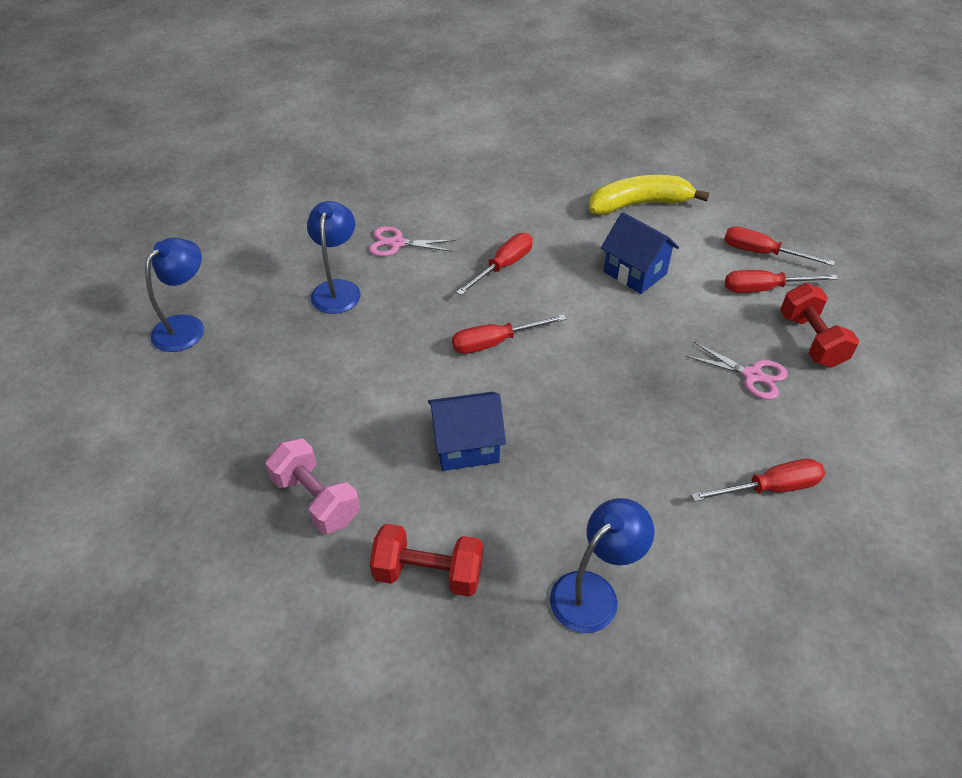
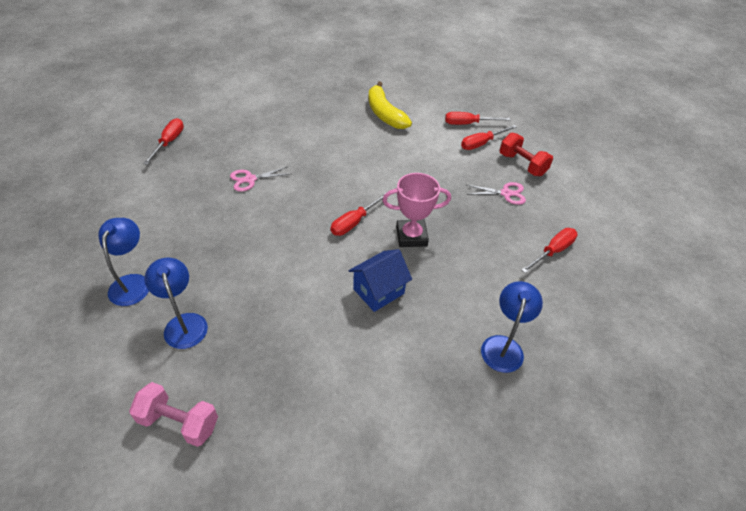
camera: 30 degrees left, 0 degrees up
(316, 499) = (306, 362): pink dumbbell -> pink dumbbell (179, 422)
(337, 289) = (229, 221): blue lamp -> blue lamp (184, 323)
(428, 573) = (406, 377): red dumbbell -> none
(503, 266) = (329, 174): red screwdriver -> red screwdriver (169, 142)
(562, 389) = (411, 236): none -> pink trophy
(635, 273) = (408, 155): blue house -> none
(639, 204) = (384, 114): yellow banana -> yellow banana turned 75 degrees counterclockwise

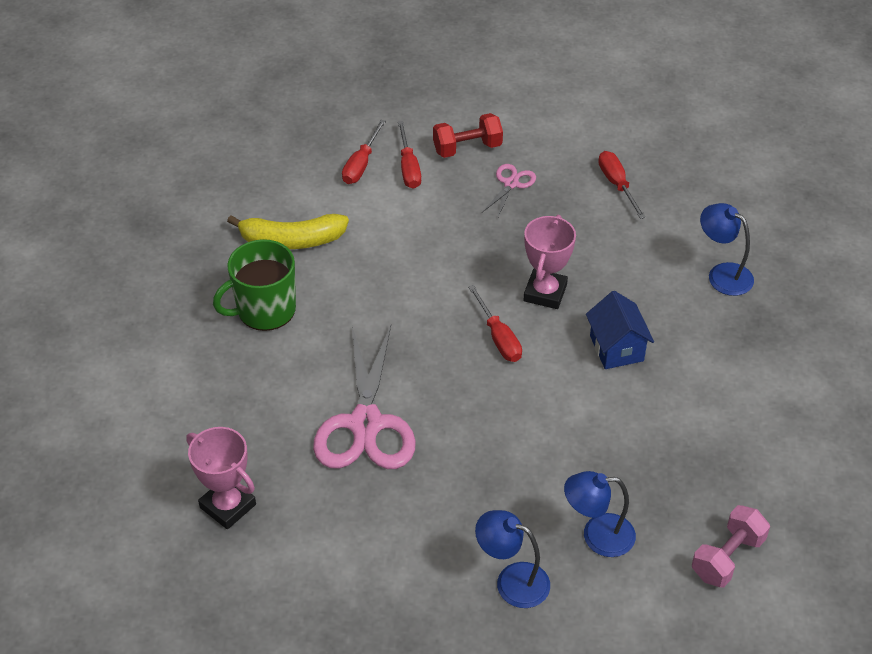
camera: 65 degrees left, 0 degrees up
(169, 142) = (228, 506): red screwdriver -> pink trophy
(250, 179) = (366, 424): pink scissors -> pink scissors, size x2.12
(323, 118) = (265, 310): none -> green mug

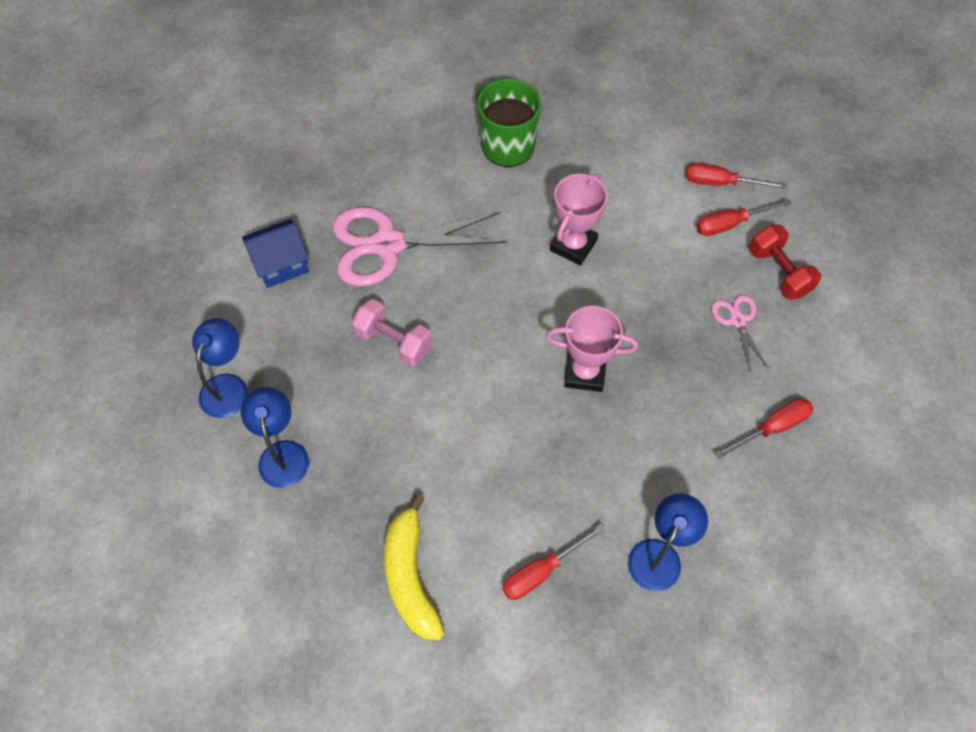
camera: 80 degrees right, 15 degrees up
(228, 506) = (288, 164): pink trophy -> pink trophy (573, 245)
(292, 240) = (599, 147): yellow banana -> yellow banana (411, 576)
(498, 337) = (514, 337): red screwdriver -> red screwdriver (541, 571)
(511, 184) = (737, 320): pink scissors -> pink scissors turned 120 degrees counterclockwise
(616, 348) = (522, 449): blue house -> blue house (281, 264)
(727, 557) = (266, 578): pink dumbbell -> pink dumbbell (393, 341)

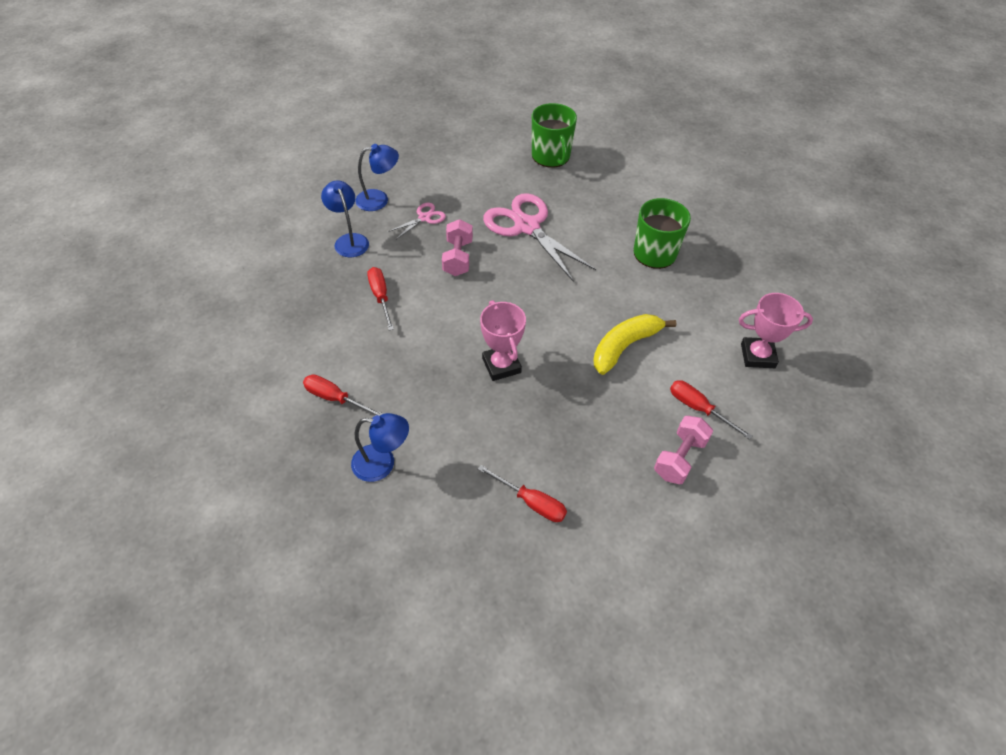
camera: 60 degrees right, 10 degrees down
(281, 264) = (476, 186): blue house -> none
(282, 453) = (349, 240): blue lamp -> blue lamp turned 75 degrees counterclockwise
(283, 160) = (551, 156): none -> green mug
(411, 576) = (298, 332): yellow banana -> yellow banana (624, 346)
(573, 245) = (601, 320): pink trophy -> pink trophy (757, 356)
(720, 183) = (732, 389): red screwdriver -> red screwdriver (380, 297)
(737, 320) = (612, 445): pink scissors -> pink scissors (424, 218)
(779, 272) = (679, 458): red dumbbell -> pink dumbbell

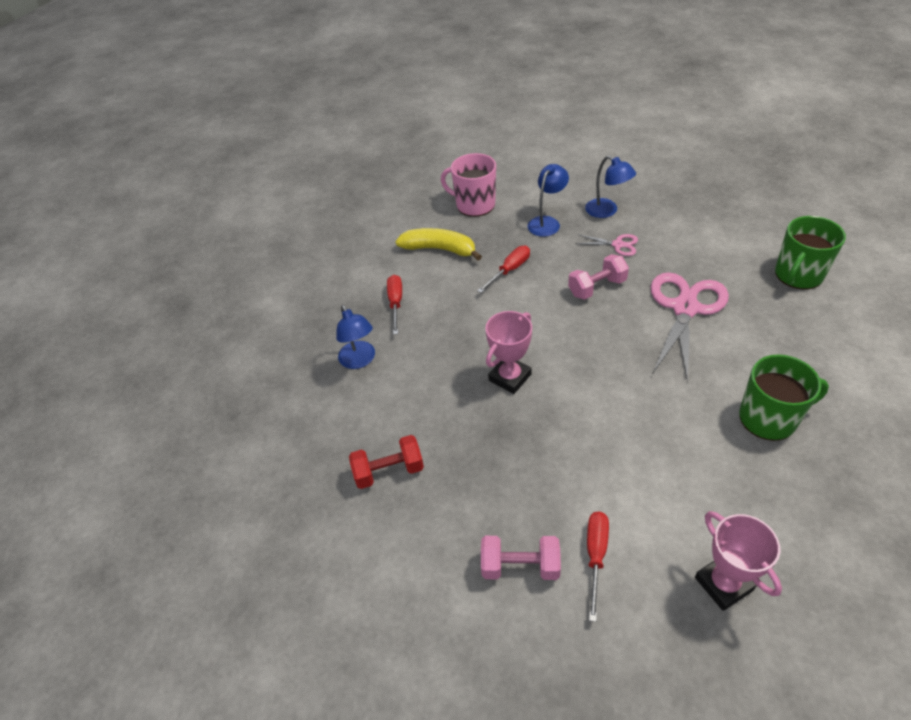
camera: 65 degrees right, 5 degrees down
(266, 271) = (474, 205): none -> pink mug
(531, 502) = (389, 471): red screwdriver -> red dumbbell
(624, 346) = (615, 454): yellow banana -> yellow banana (439, 249)

